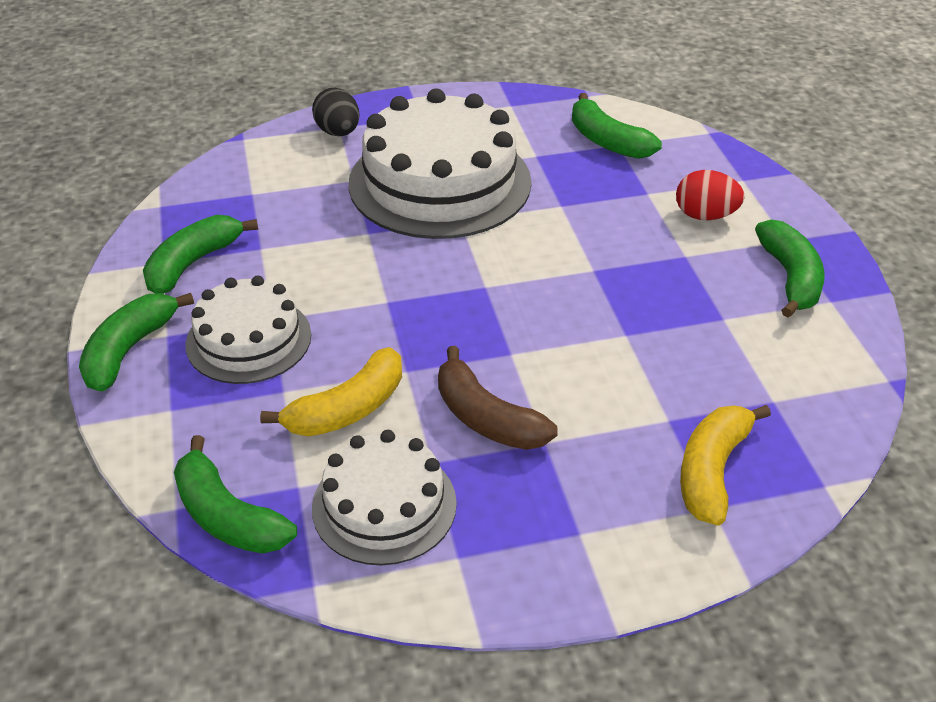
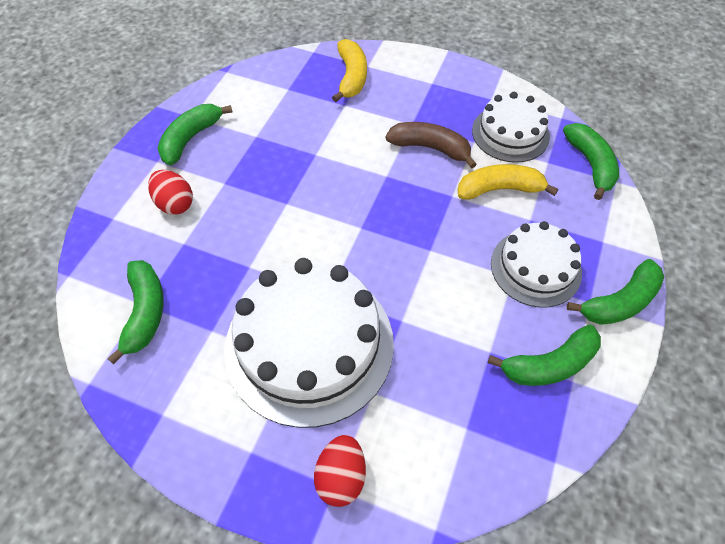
camera: 145 degrees left, 15 degrees up
(338, 132) = (341, 476): black egg -> red egg
(486, 418) = (430, 148): brown banana -> brown banana turned 60 degrees counterclockwise
(712, 471) = (351, 77): yellow banana -> yellow banana turned 60 degrees counterclockwise

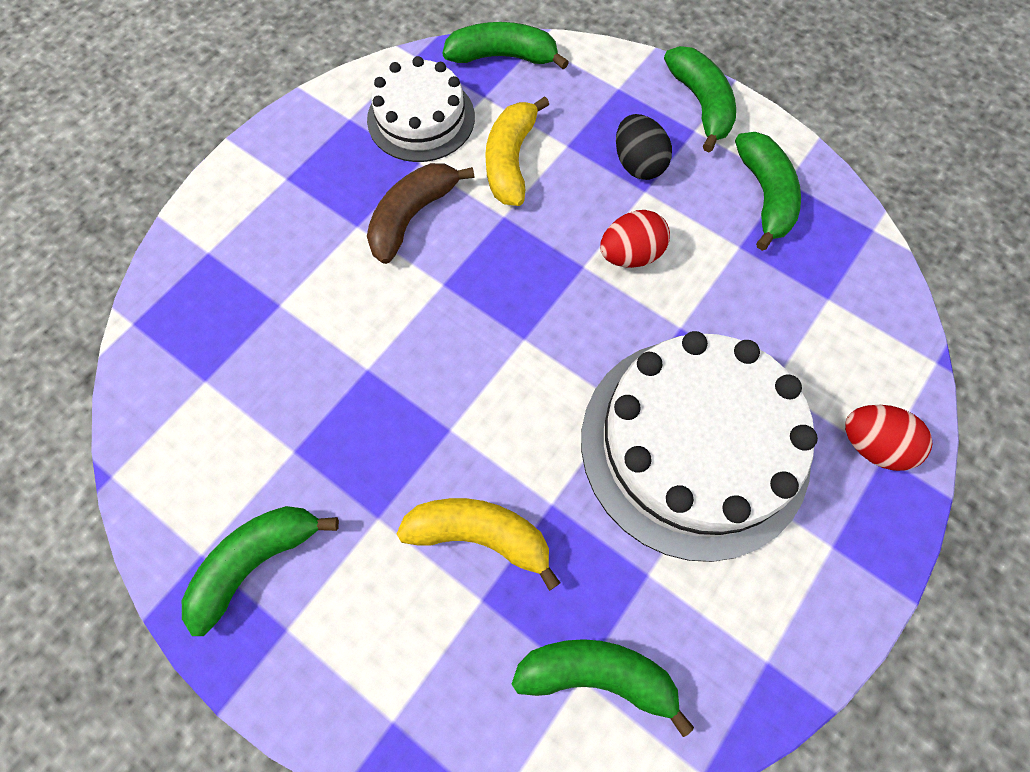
camera: 75 degrees left, 10 degrees up
(175, 204) = (395, 605): red egg -> red egg (630, 255)
(191, 138) = (256, 562): green banana -> green banana turned 90 degrees clockwise
(351, 77) = (222, 280): yellow banana -> yellow banana (480, 535)
(535, 267) = (638, 164): white cake -> black egg

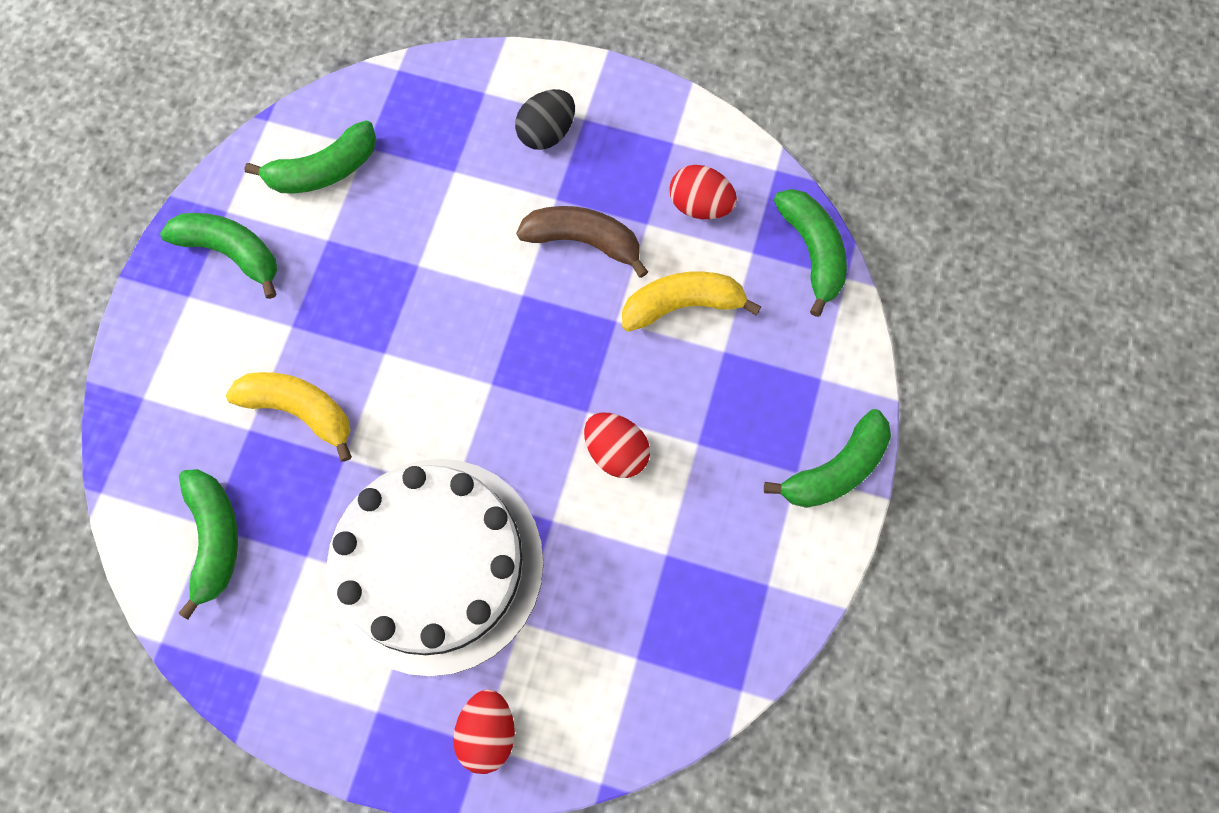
camera: 70 degrees right, 5 degrees up
(421, 118) = (700, 205): white cake -> red egg
(480, 535) = (300, 410): yellow banana -> yellow banana turned 60 degrees counterclockwise
(638, 164) = (728, 427): black egg -> black egg (547, 133)
(765, 195) = (740, 566): green banana -> green banana (324, 170)

